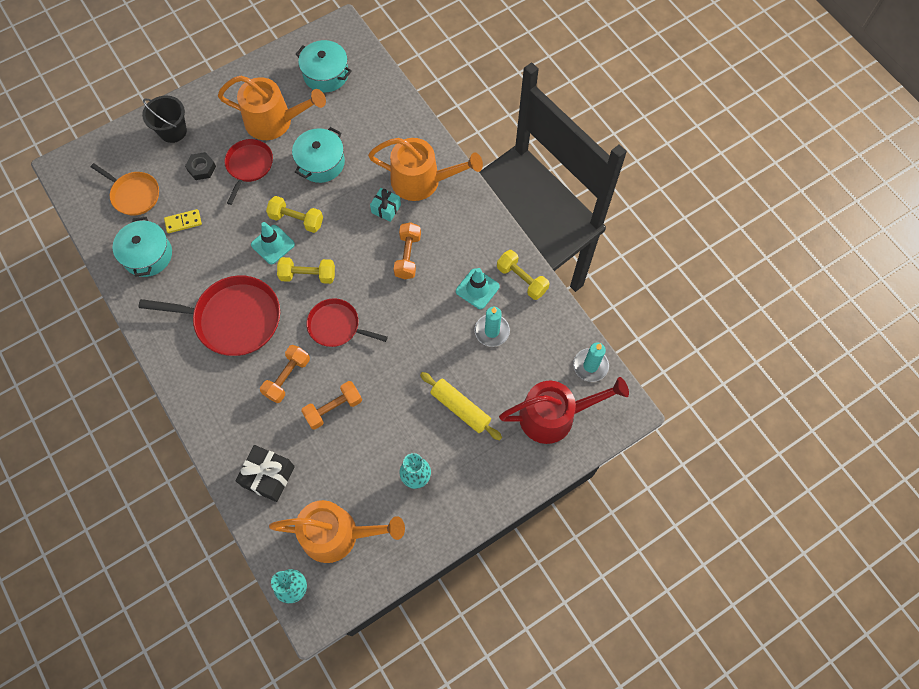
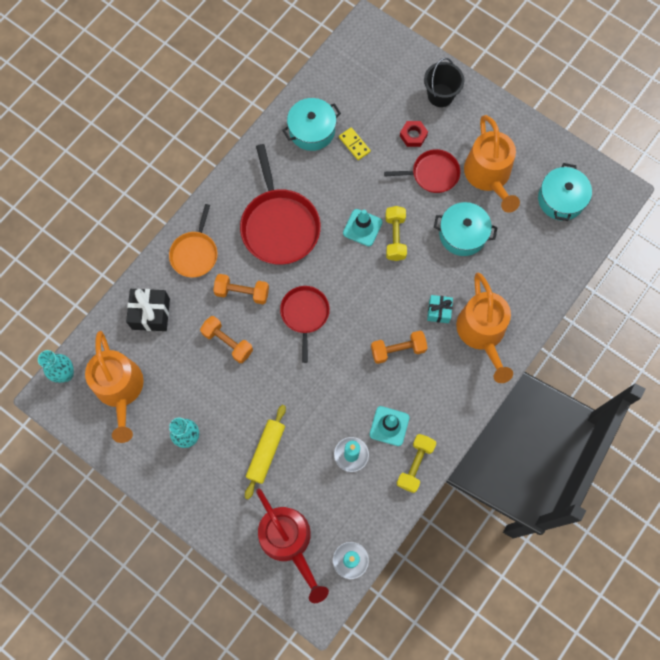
camera: 70 degrees right, 5 degrees up
(134, 194) = (364, 93): orange pan -> orange pan (195, 253)
(201, 168) = (413, 135): black nut -> red nut
(308, 275) = (344, 270): yellow dumbbell -> none

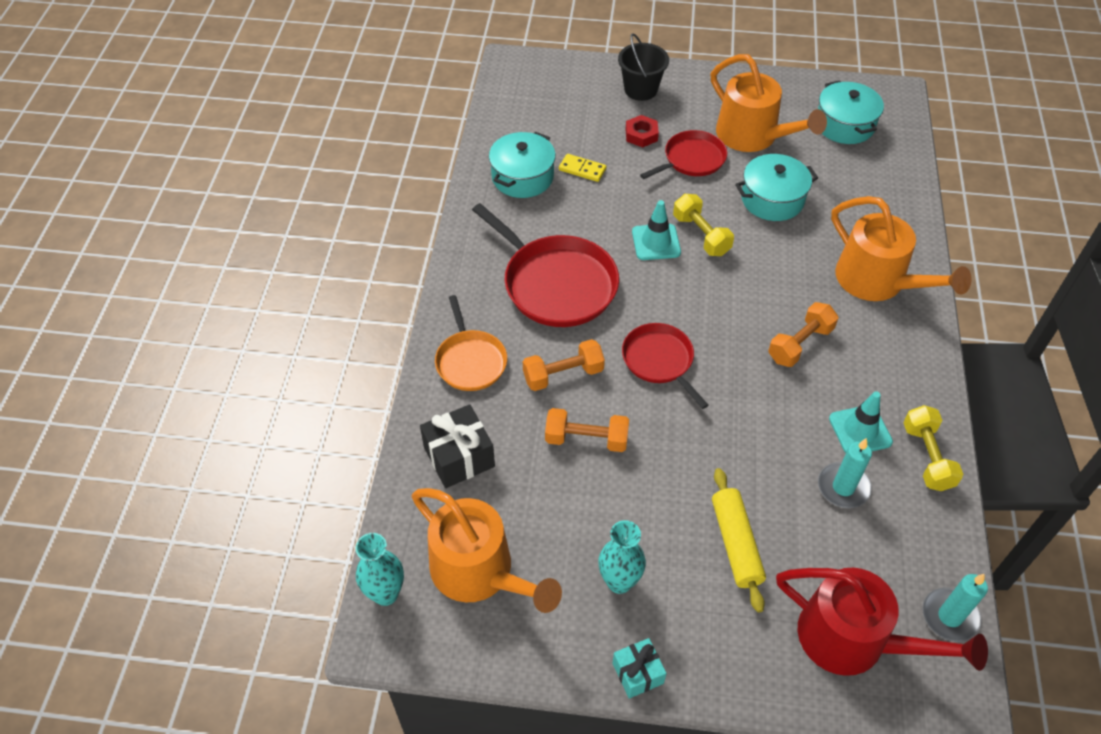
camera: 30 degrees left, 20 degrees down
(439, 311) = (811, 283): turquoise gift -> turquoise gift (638, 673)

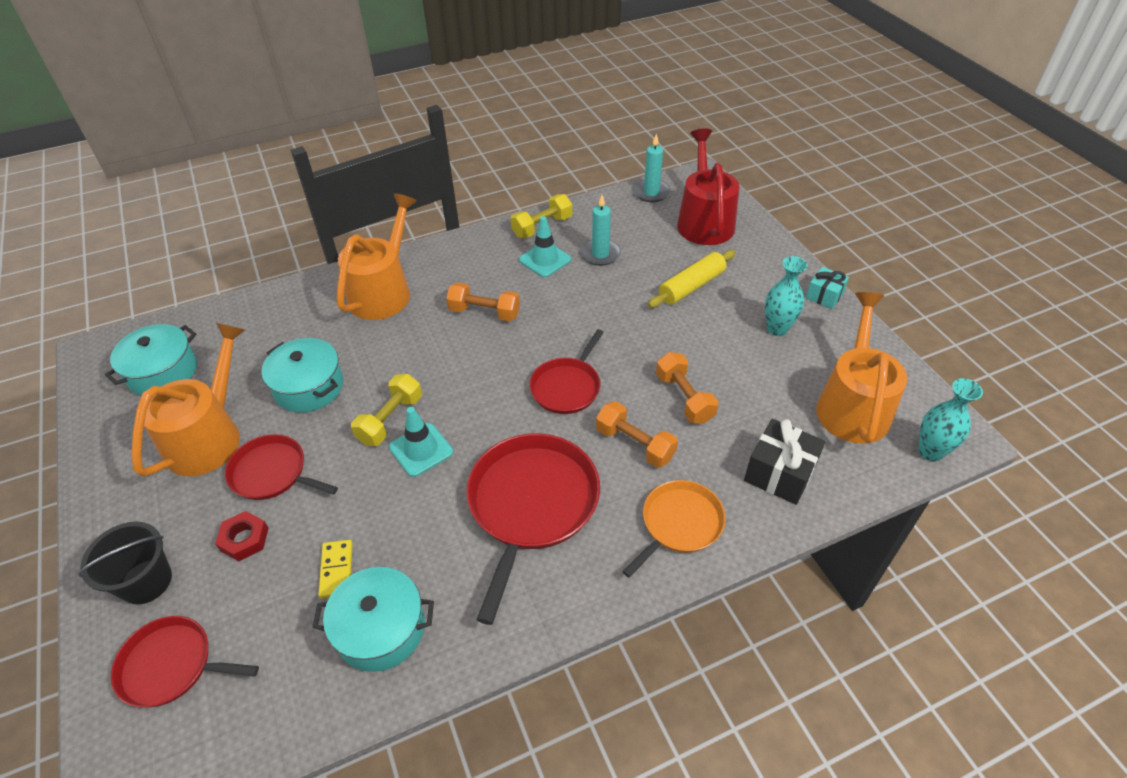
camera: 120 degrees left, 5 degrees down
(572, 90) = (171, 665): none -> red pan

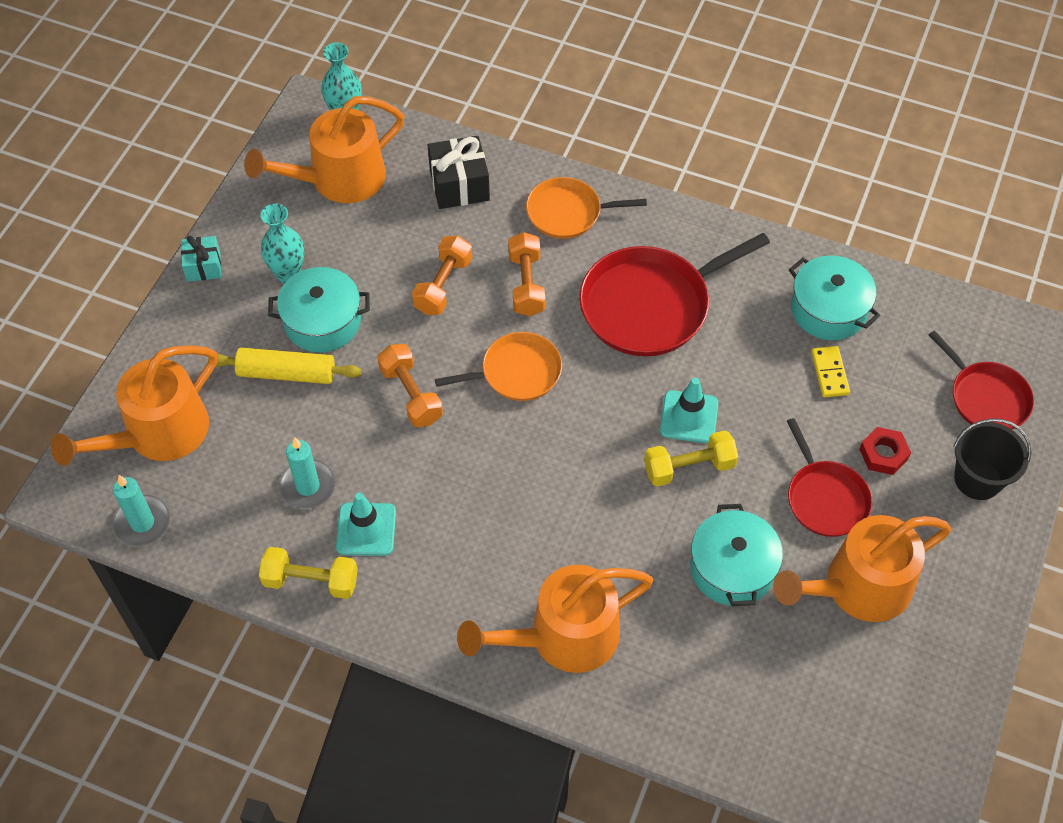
camera: 135 degrees left, 10 degrees up
(163, 372) = (862, 719): turquoise pot -> turquoise pot (322, 321)
(336, 570) = (830, 373): yellow domino -> yellow domino turned 45 degrees counterclockwise
(484, 312) = (496, 514): orange dumbbell -> orange dumbbell (411, 395)
(567, 387) = (517, 372): red pan -> orange pan
(704, 221) = (158, 433): red watering can -> orange watering can

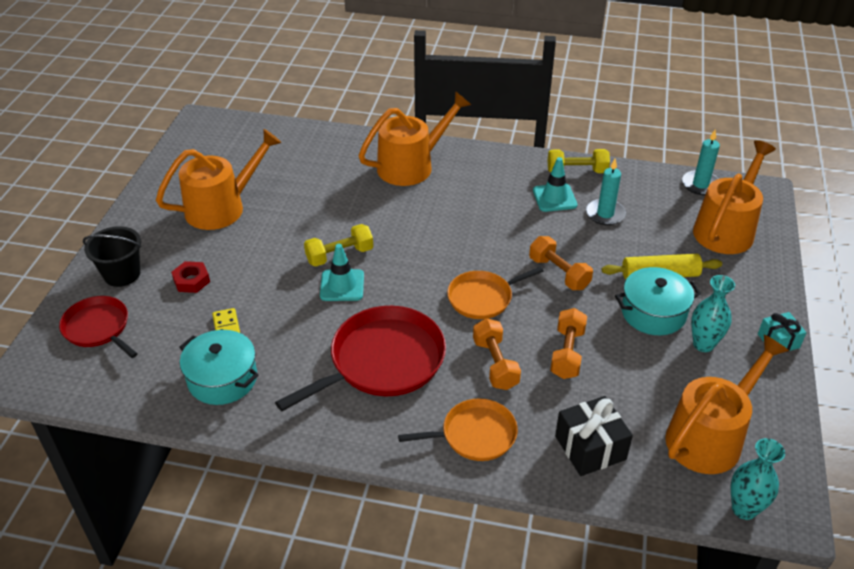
camera: 170 degrees right, 15 degrees down
(732, 568) = (306, 207): turquoise pot -> none
(825, 498) = (239, 250): red pan -> none

